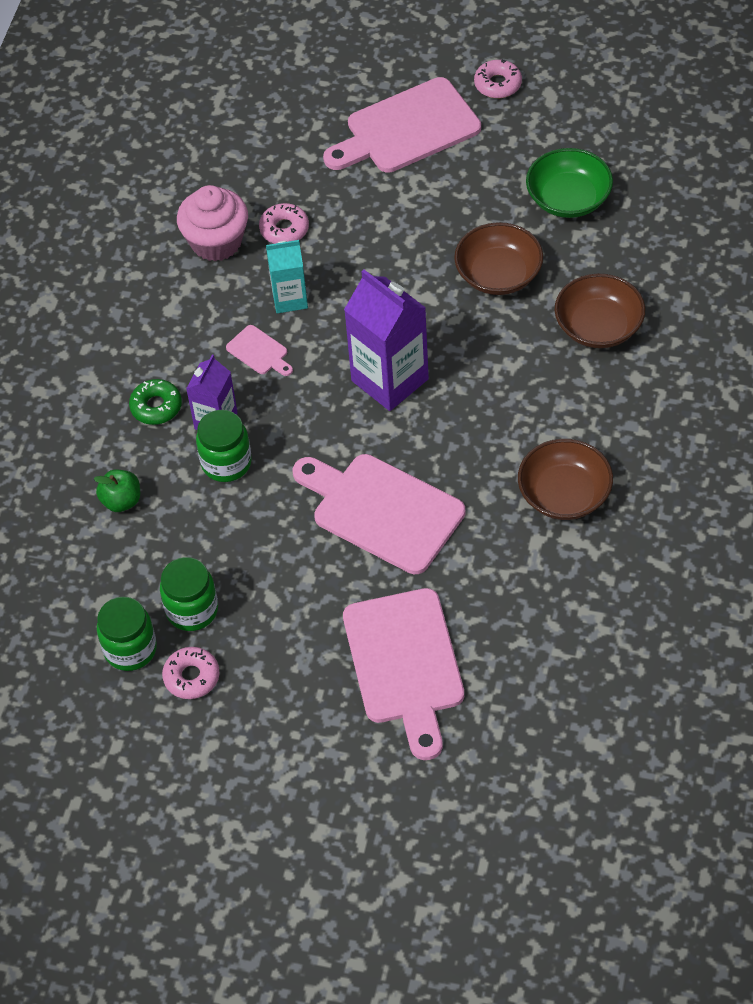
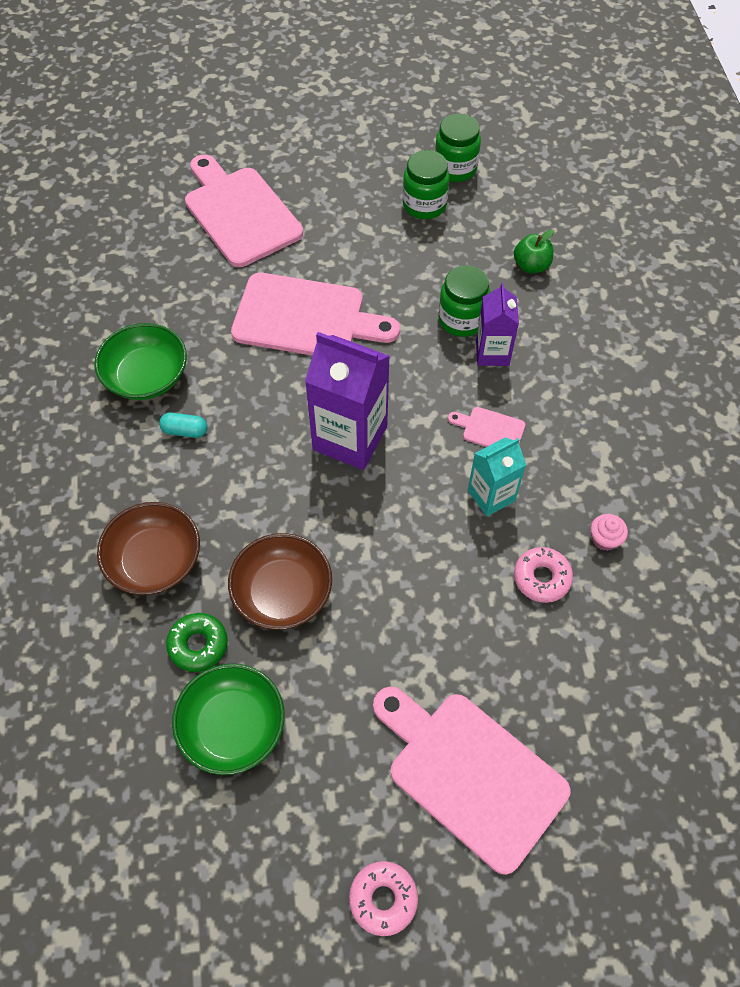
camera: 155 degrees right, 5 degrees up
(156, 406) = (554, 350): green donut -> green donut (198, 645)
(191, 677) = (398, 164): pink donut -> none
(216, 242) = (604, 539): pink cupcake -> pink cupcake, size x0.45
(407, 129) = (470, 774): pink cutting board -> pink cutting board turned 90 degrees counterclockwise
(541, 429) = (185, 431): none -> turquoise capsule
(564, 494) = (146, 376): brown bowl -> green bowl

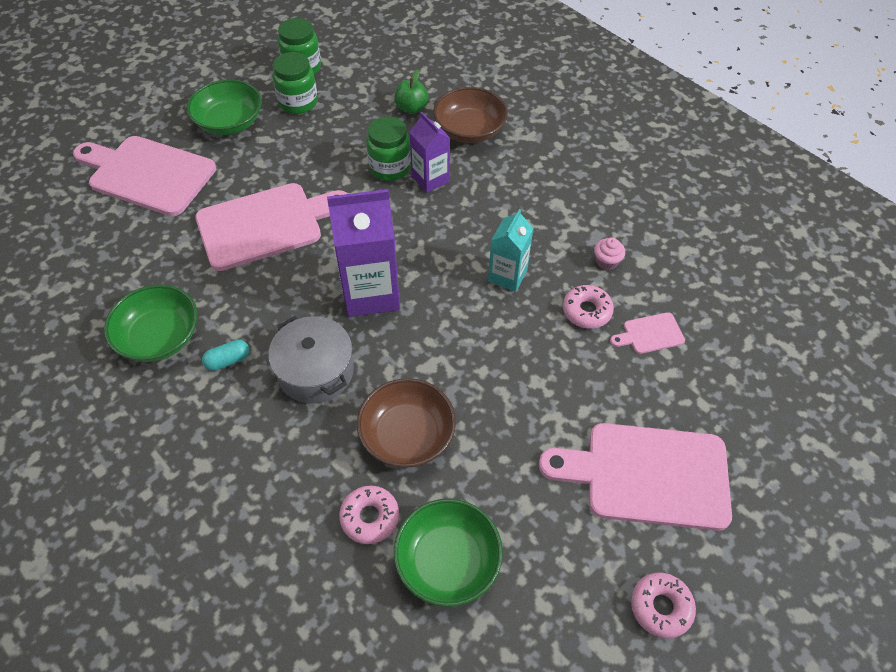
camera: 35 degrees left, 5 degrees down
(155, 560) = (280, 475): brown bowl -> brown bowl (469, 130)
(198, 645) = (370, 517): green donut -> pink donut
(249, 484) = (316, 371): none -> grey pot
(346, 195) = (229, 122): none -> green bowl
(490, 430) = (470, 231): pink cutting board -> pink cutting board (650, 334)

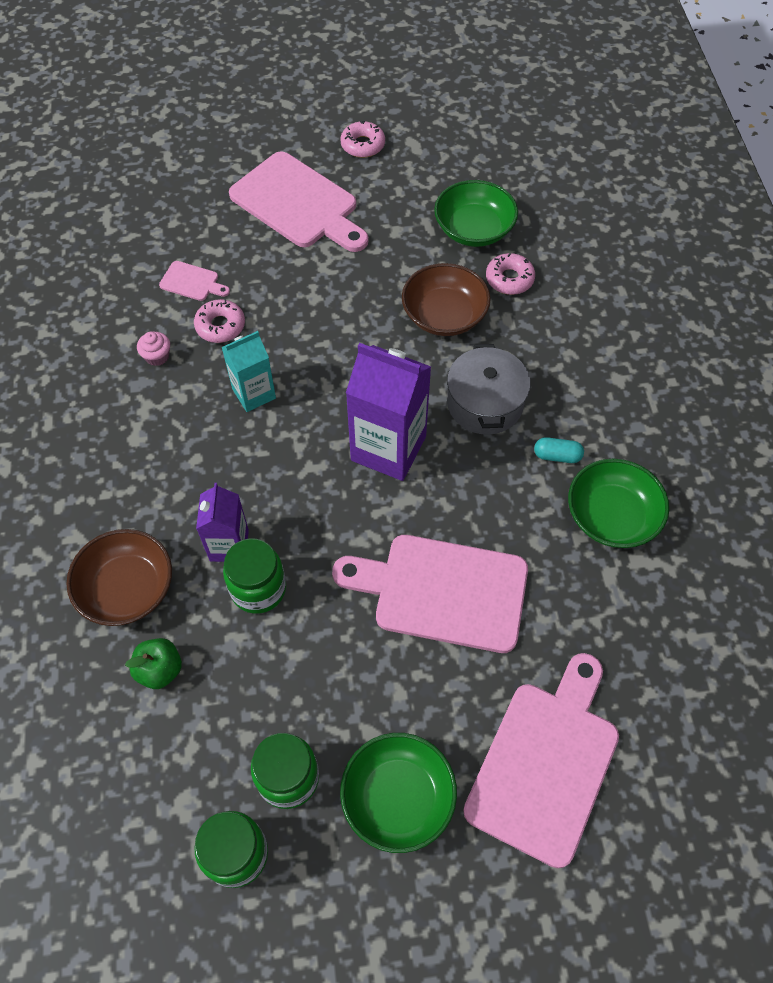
camera: 145 degrees left, 5 degrees up
(147, 174) = (545, 763): pink cutting board -> pink cutting board turned 120 degrees counterclockwise

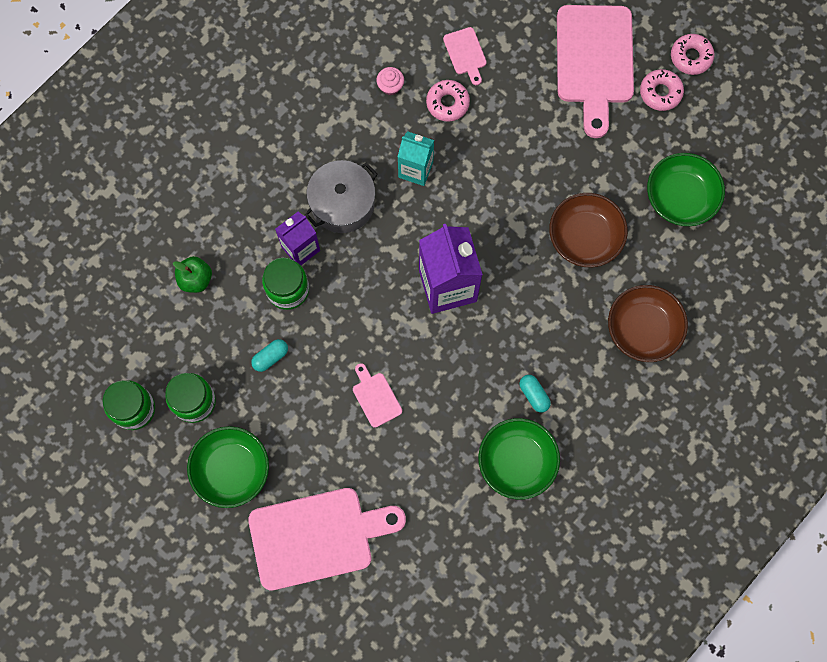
camera: 50 degrees right, 15 degrees up
(127, 589) = (226, 216): brown bowl -> brown bowl (643, 329)
(312, 660) = (270, 357): none -> turquoise capsule
(442, 592) = (375, 397): pink cutting board -> pink cutting board, size x0.43
(485, 403) = (535, 319): grey pot -> grey pot (342, 203)
(509, 279) = (656, 256): pink donut -> pink donut (660, 92)

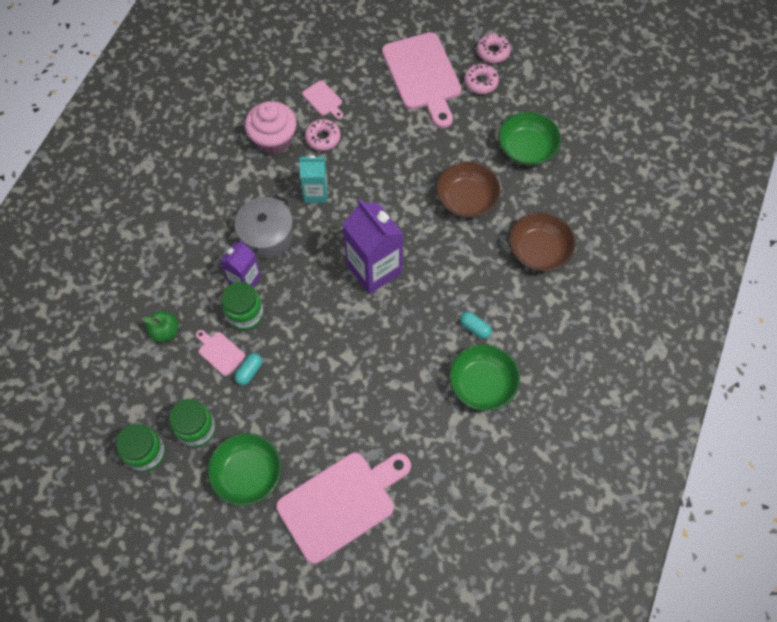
camera: 20 degrees left, 10 degrees down
(375, 397) = (348, 373): pink cutting board -> pink cutting board (220, 352)
(390, 86) = (274, 140): pink cupcake -> pink cupcake, size x2.22

